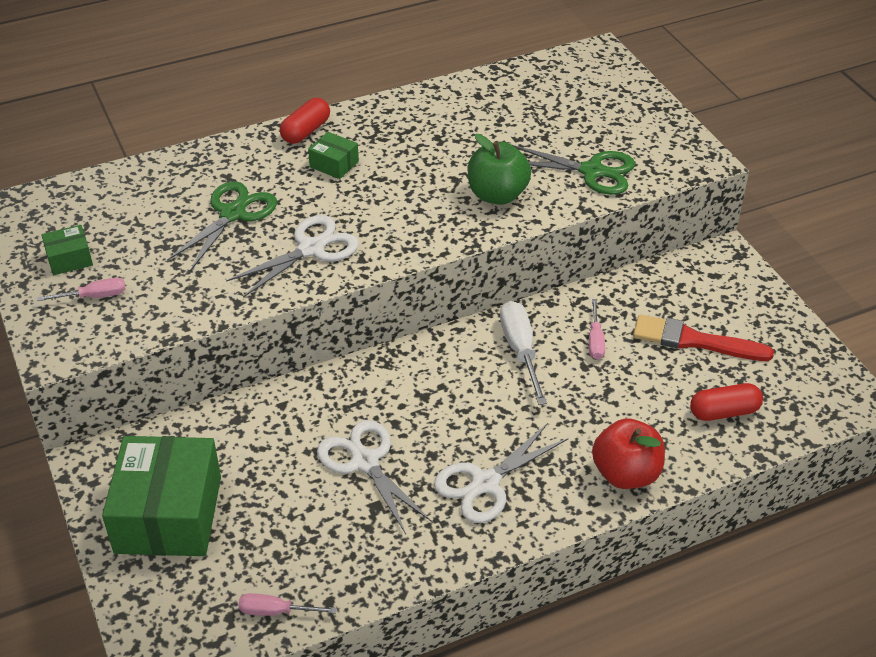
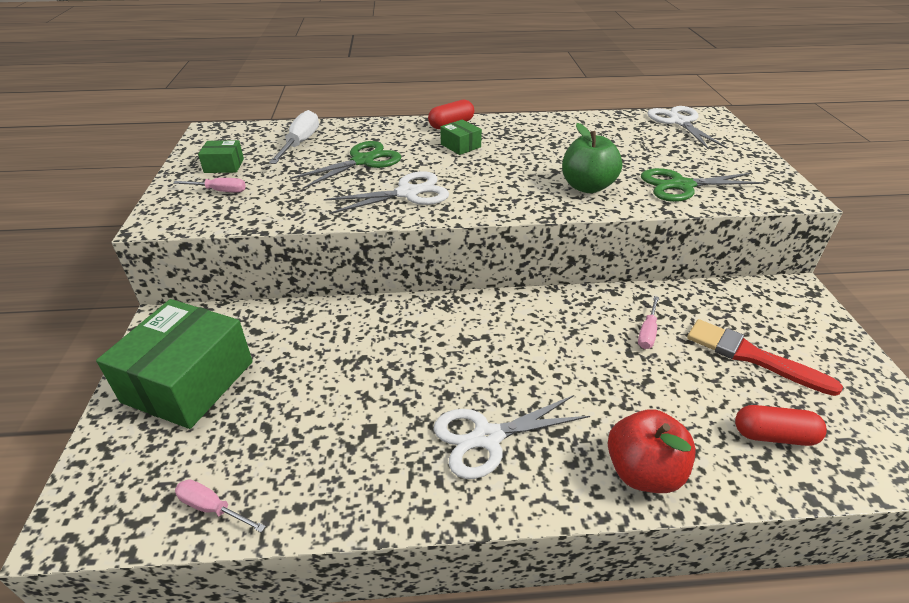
camera: 20 degrees right, 5 degrees down
(365, 462) = (382, 384): white scissors -> white scissors (679, 122)
(520, 350) = (571, 324): white screwdriver -> white screwdriver (300, 143)
(592, 171) = (681, 186): green scissors -> green scissors turned 135 degrees clockwise

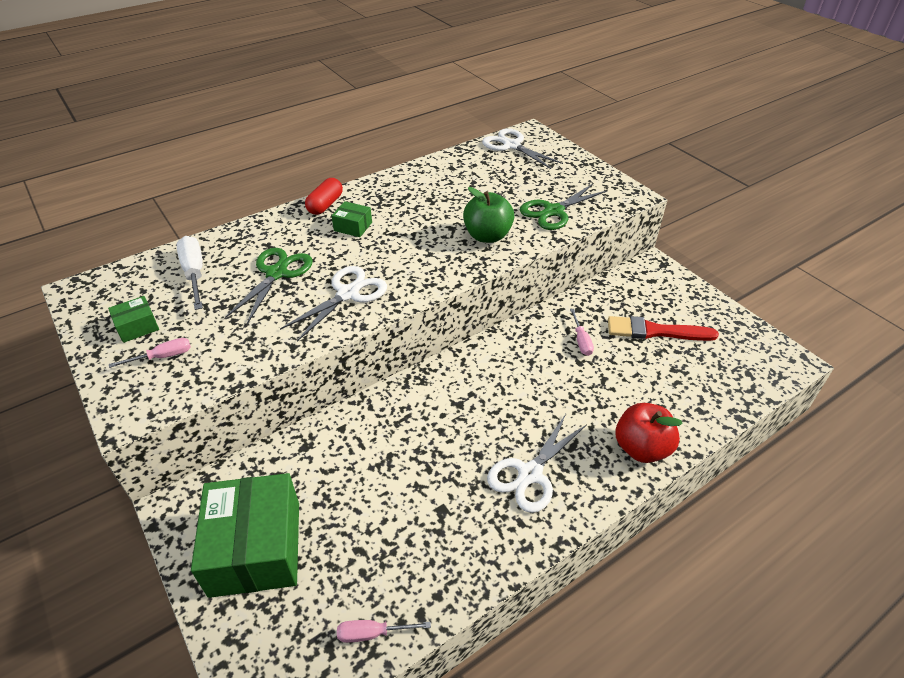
camera: 30 degrees left, 5 degrees up
(773, 435) = (698, 384): red capsule -> none

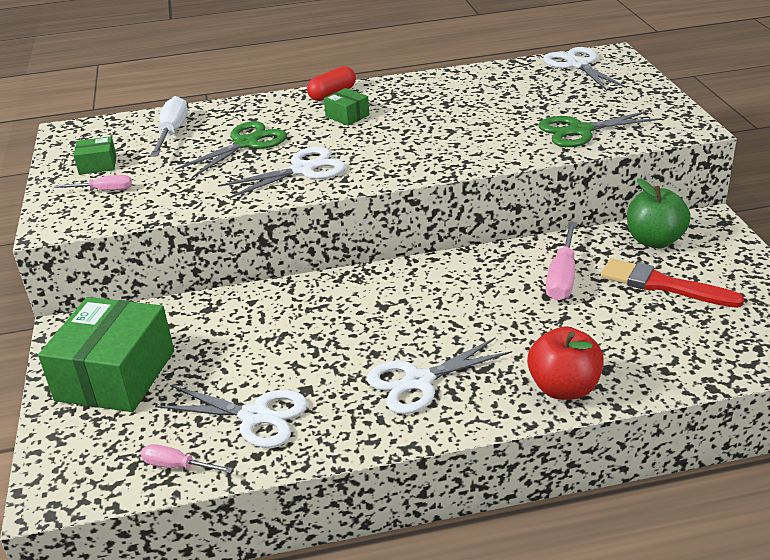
camera: 25 degrees right, 10 degrees down
(413, 553) = (255, 416): none -> white scissors
(487, 236) = (485, 143): green apple -> green apple (654, 240)
(581, 341) = (562, 277): pink screwdriver -> pink screwdriver, size x1.66

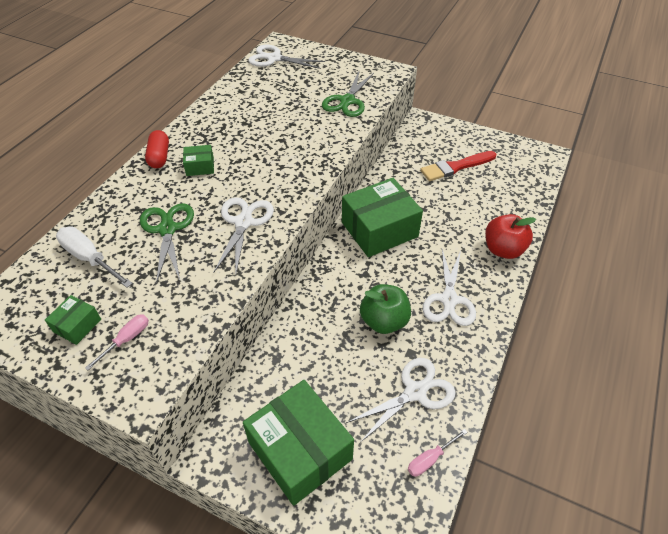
camera: 55 degrees left, 15 degrees up
(464, 283) = (379, 230): none -> green box
(562, 277) = (413, 193): pink screwdriver -> none
(654, 240) = (417, 145): green apple -> green apple (384, 321)

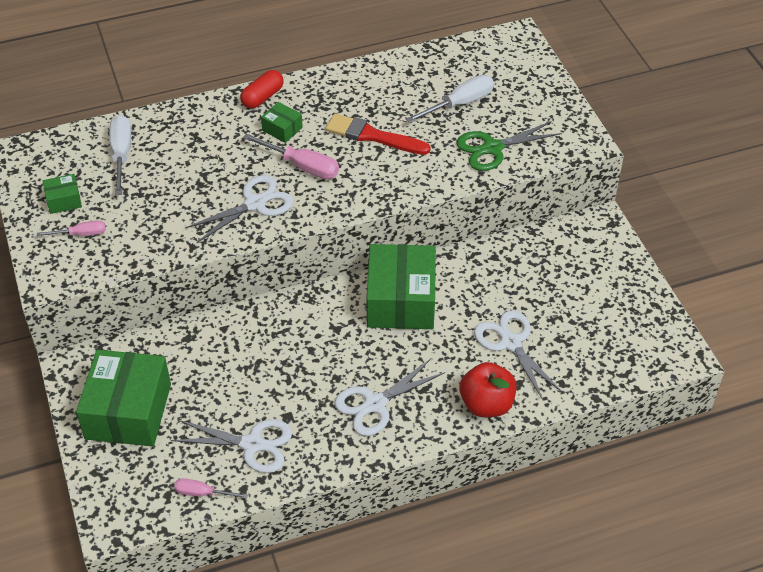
camera: 45 degrees right, 0 degrees up
(167, 229) = (196, 169): green scissors -> none
(245, 179) = (302, 166): none -> pink screwdriver
(274, 58) = (487, 53): white scissors -> white scissors (510, 343)
(295, 90) = (460, 103): none -> white screwdriver
(379, 230) = (401, 300): green box -> green box turned 75 degrees clockwise
(384, 321) = (300, 376): green apple -> none
(455, 167) = (561, 296): red brush -> red brush (373, 136)

